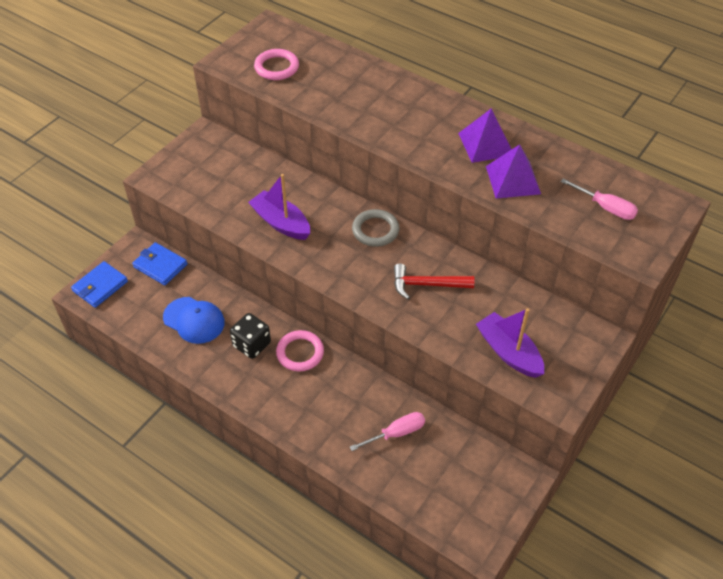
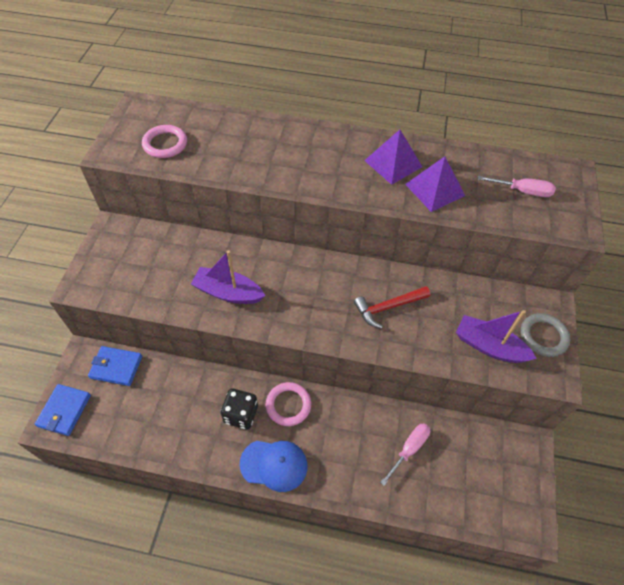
camera: 25 degrees left, 5 degrees up
(194, 320) = (175, 411): blue cap -> blue cap (274, 465)
(375, 230) = (317, 271): grey ring -> grey ring (543, 336)

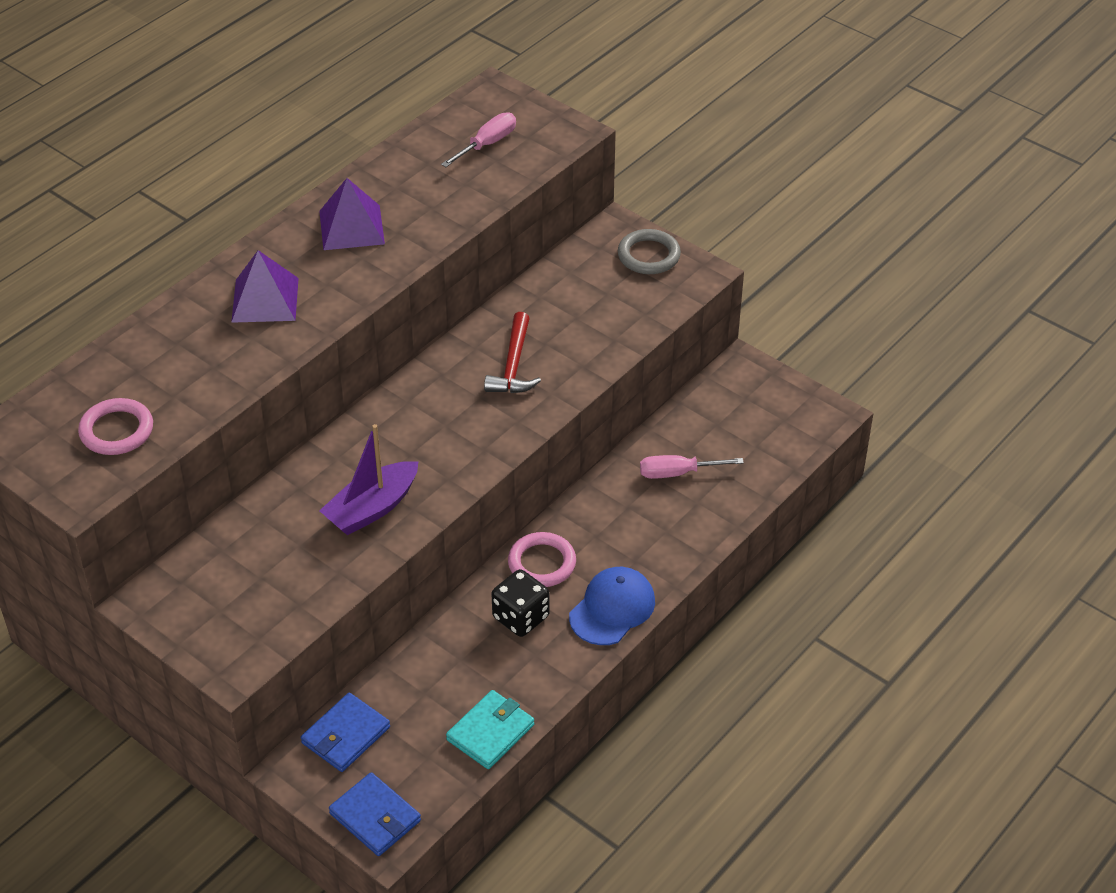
camera: 60 degrees left, 10 degrees down
(147, 441) = (490, 732): none -> turquoise wallet
(409, 449) = (678, 473): pink screwdriver -> pink screwdriver turned 75 degrees counterclockwise
(435, 189) = (424, 212): purple pyramid -> purple pyramid (265, 299)
(489, 346) = (628, 305): purple boat -> none

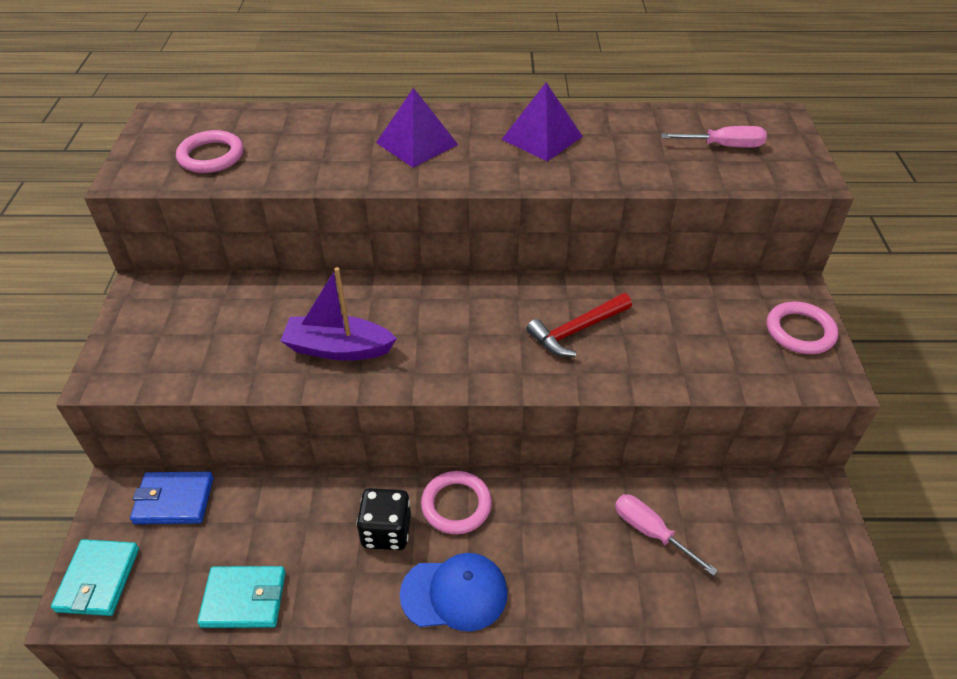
camera: 50 degrees right, 0 degrees up
(375, 817) = (98, 579): blue wallet -> turquoise wallet
(648, 255) = (800, 331): grey ring -> pink ring

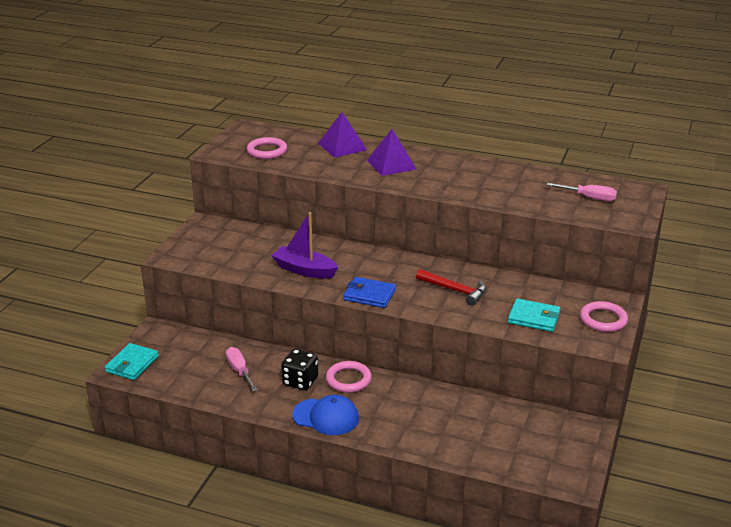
camera: 20 degrees right, 15 degrees down
(174, 500) = (185, 340): blue wallet -> blue wallet (369, 295)
(244, 599) = (206, 390): turquoise wallet -> turquoise wallet (534, 318)
(542, 137) = (472, 174): purple pyramid -> purple pyramid (342, 146)
(577, 330) = (455, 290): red hammer -> red hammer turned 135 degrees counterclockwise
(651, 532) = (463, 420): pink screwdriver -> pink screwdriver (239, 371)

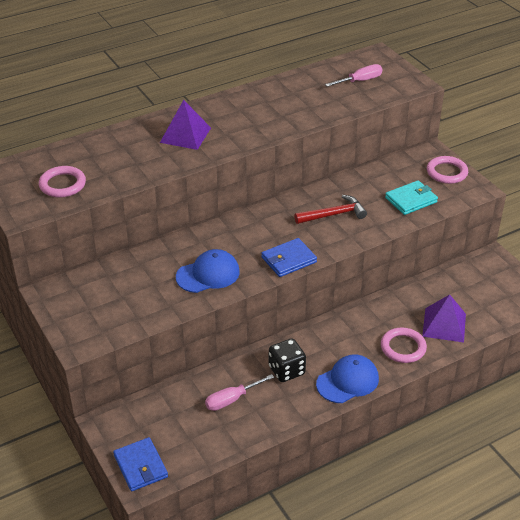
camera: 50 degrees left, 10 degrees up
(132, 364) = (140, 466): turquoise wallet -> blue wallet
(239, 371) = (232, 399): pink screwdriver -> pink screwdriver turned 45 degrees counterclockwise
(304, 270) = (208, 274): purple boat -> blue cap
(342, 146) = (117, 142): purple pyramid -> purple pyramid (444, 324)
(348, 379) = (314, 342): pink ring -> pink ring (403, 347)

